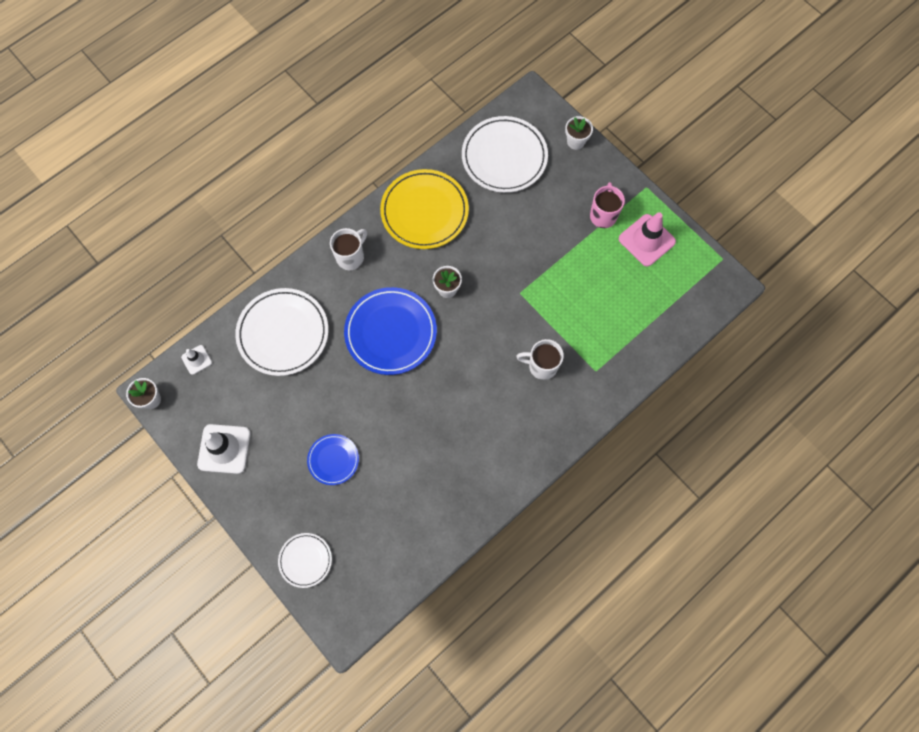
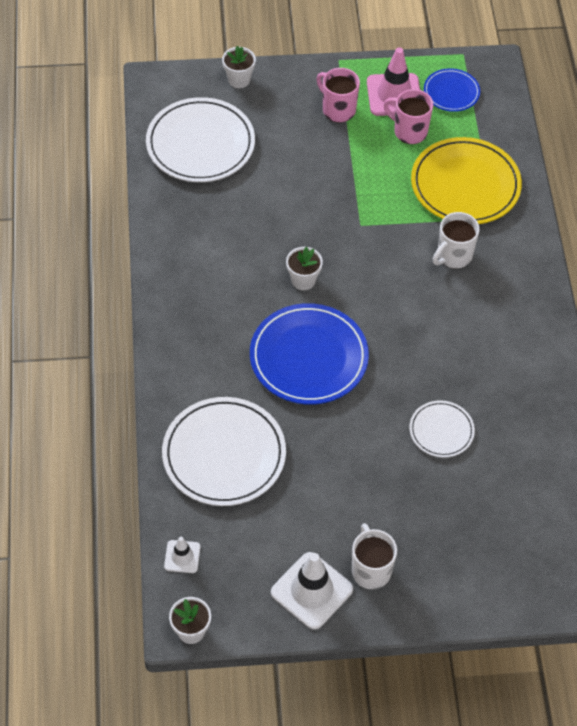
camera: 55 degrees left, 15 degrees down
(305, 560) = (499, 586): white plate -> white plate (441, 431)
(333, 460) = (408, 494): blue plate -> blue plate (451, 92)
(351, 257) = (191, 340): white mug -> white mug (370, 570)
(424, 211) = (198, 246): yellow plate -> yellow plate (465, 185)
(623, 270) = (409, 131): none -> pink mug

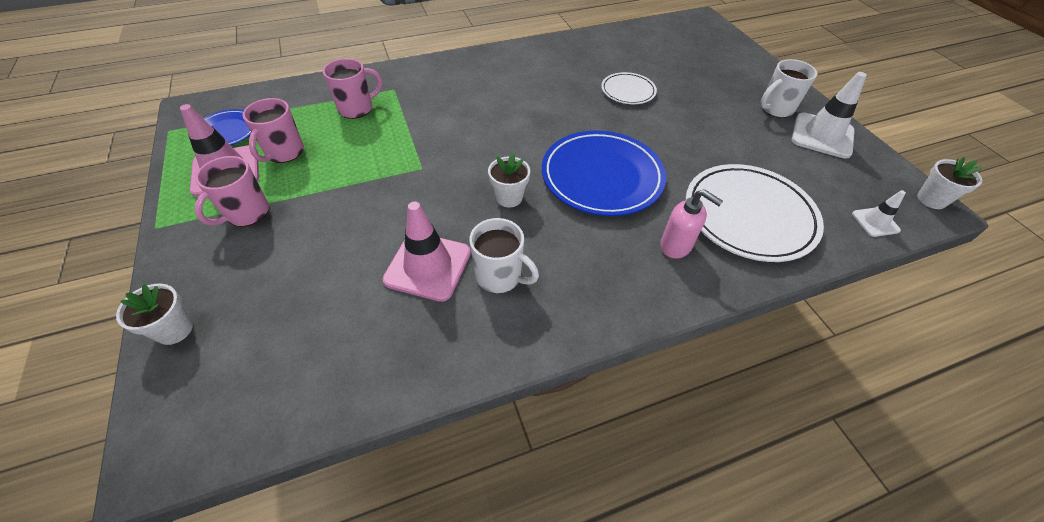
camera: 105 degrees left, 5 degrees down
(200, 144) = (307, 347): white plate -> none
(210, 382) = (676, 246): none -> pink soap dispenser
(246, 214) = (428, 266): none -> pink traffic cone
(453, 256) = (444, 105): white mug -> white mug (500, 276)
(465, 185) = (356, 108): yellow plate -> pink mug

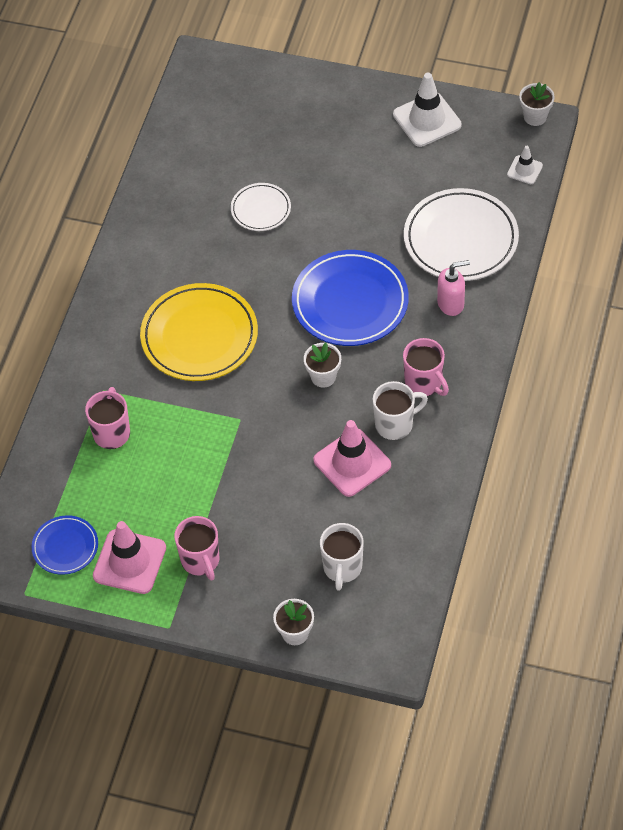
camera: 50 degrees left, 5 degrees up
(284, 152) = (136, 511): pink mug -> pink mug (424, 383)
(484, 112) = (199, 336): none -> yellow plate
(775, 109) = (372, 122): white mug -> white mug (342, 568)

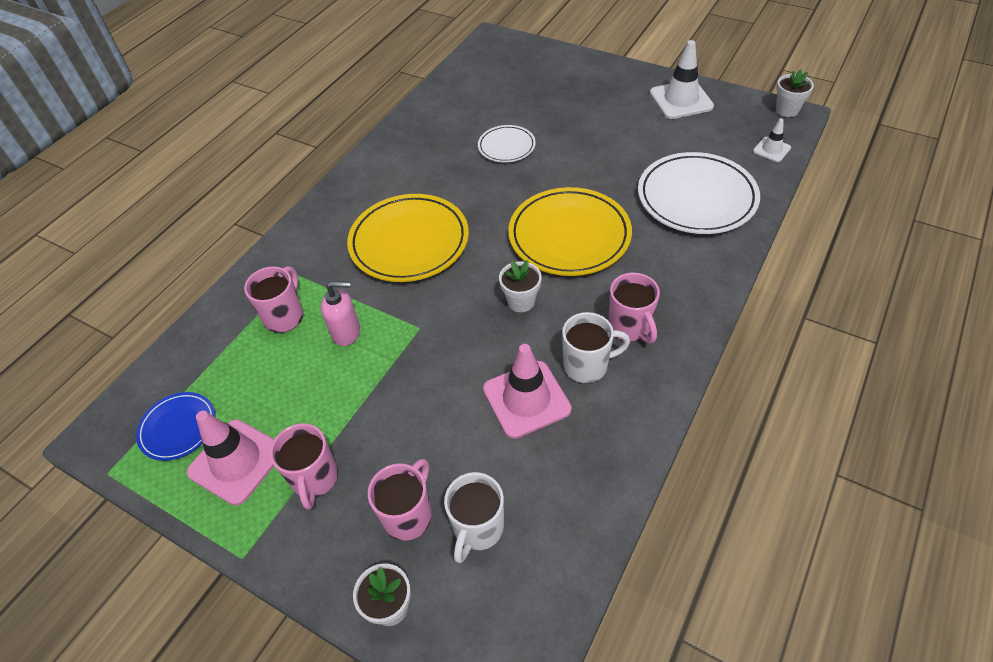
camera: 15 degrees right, 5 degrees down
(286, 570) = (408, 515): none -> pink mug
(350, 302) = (569, 236): blue plate -> yellow plate
(451, 304) = (675, 254): pink soap dispenser -> pink soap dispenser (347, 332)

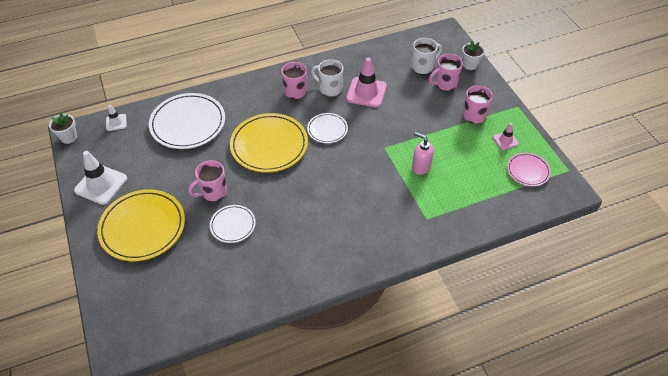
camera: 145 degrees left, 0 degrees up
(178, 428) = (528, 171): blue plate -> pink plate
(236, 461) = (505, 140): pink traffic cone -> pink traffic cone, size x0.53
(284, 316) = (447, 196): pink mug -> pink mug (213, 192)
(409, 242) = (350, 197): yellow plate -> yellow plate (143, 227)
(521, 301) = (327, 129): white flower pot -> white plate

